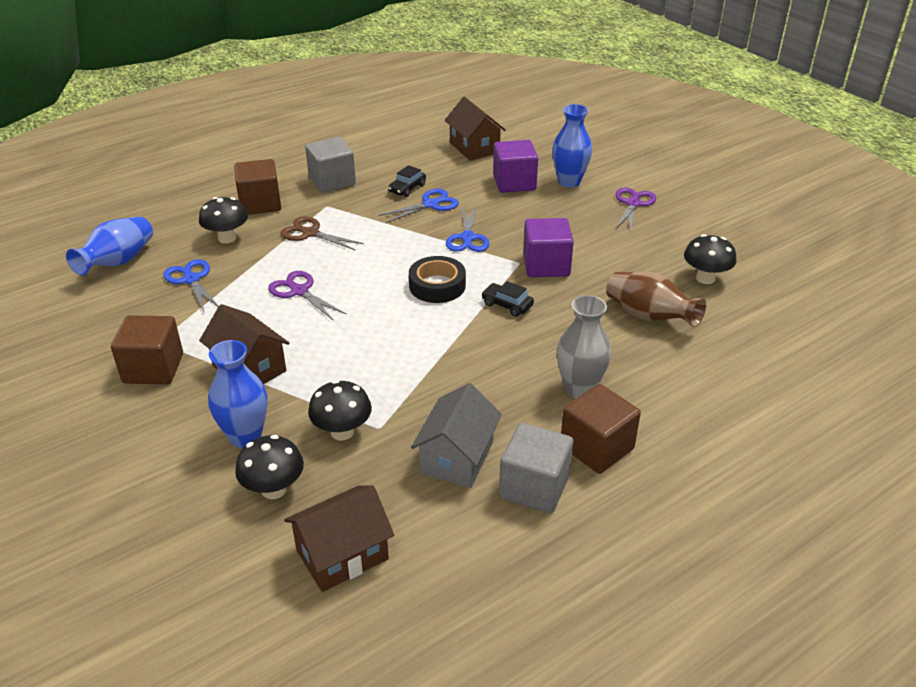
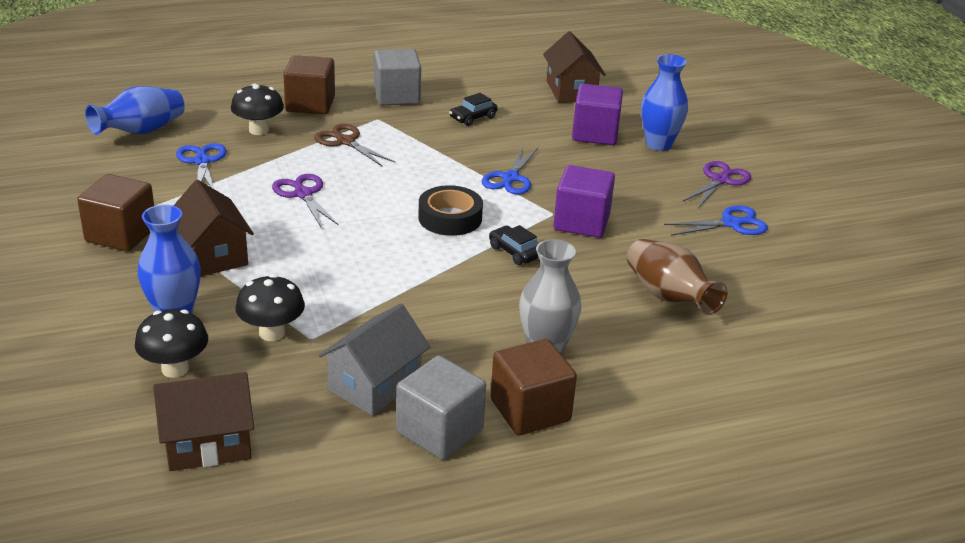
camera: 15 degrees right, 5 degrees down
(430, 204) = (489, 138): blue scissors -> blue scissors (731, 224)
(705, 278) = (759, 272): black mushroom -> none

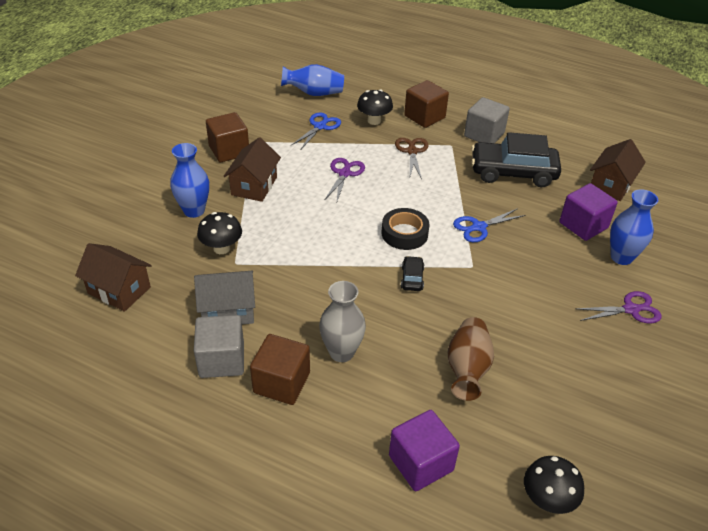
camera: 45 degrees right, 10 degrees up
(175, 369) = (157, 240): black mushroom -> black mushroom (547, 500)
(473, 118) = (513, 172): black car -> black car, size x2.33
(581, 222) = (482, 283): purple cube -> purple cube (421, 463)
(731, 224) = (590, 346): blue scissors -> none

